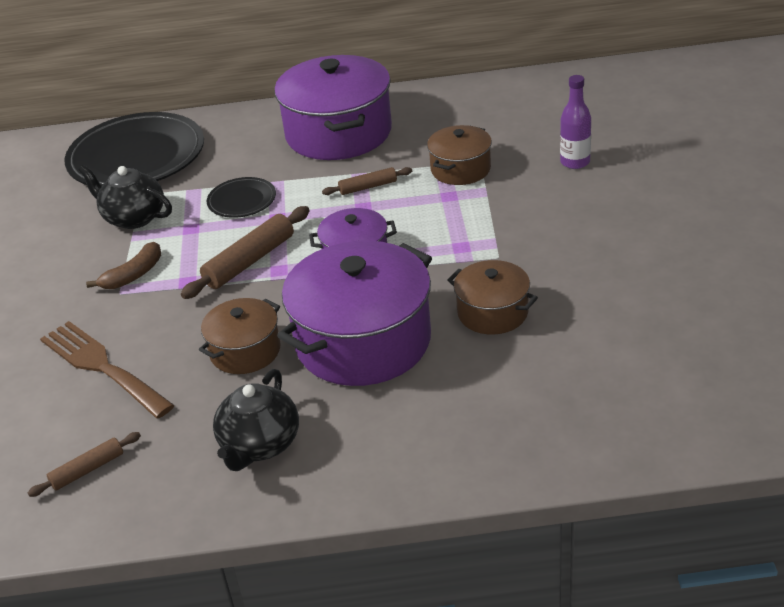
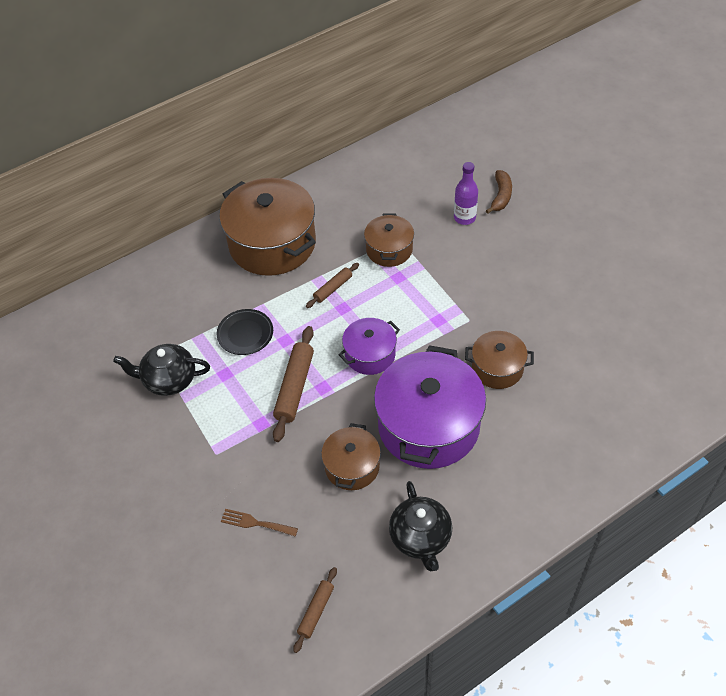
camera: 30 degrees left, 15 degrees up
(102, 366) = (255, 523): brown fork -> brown fork, size x0.51
(133, 275) = (213, 433): brown banana -> brown banana (501, 196)
(137, 157) = (123, 320): black plate -> none
(338, 133) = (272, 244): purple pot -> brown pot

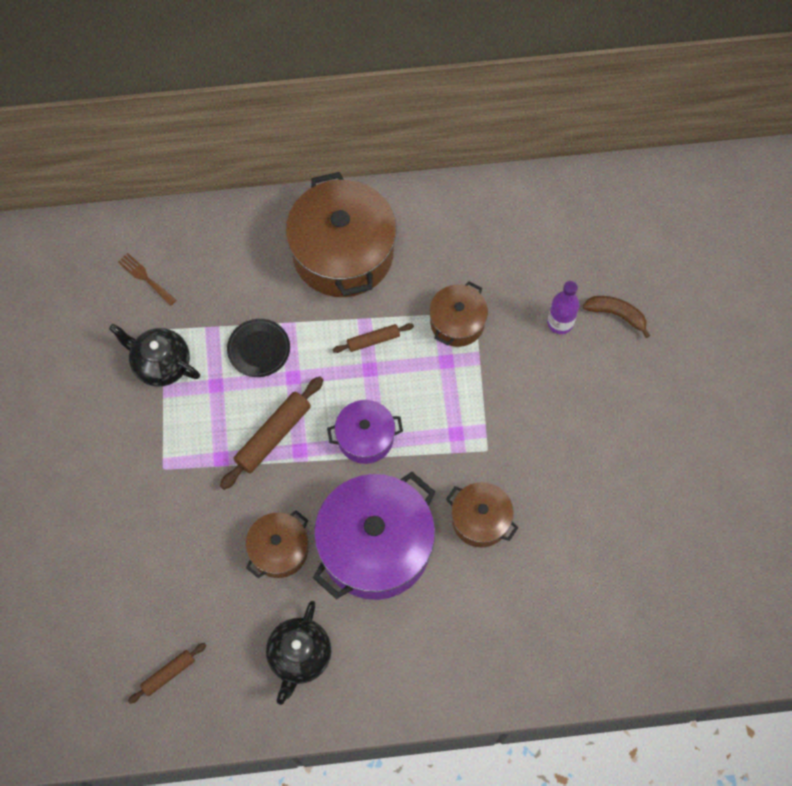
camera: 25 degrees right, 15 degrees up
(255, 523) = (161, 559): brown fork -> brown fork (145, 277)
(501, 196) = (616, 315): brown banana -> brown banana turned 105 degrees counterclockwise

